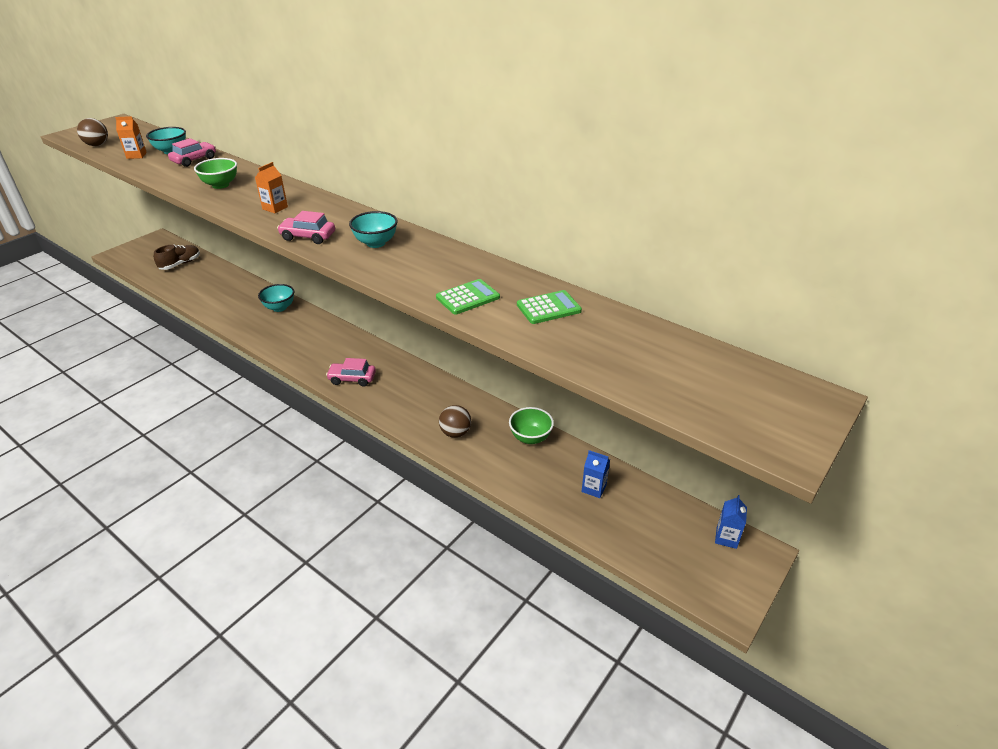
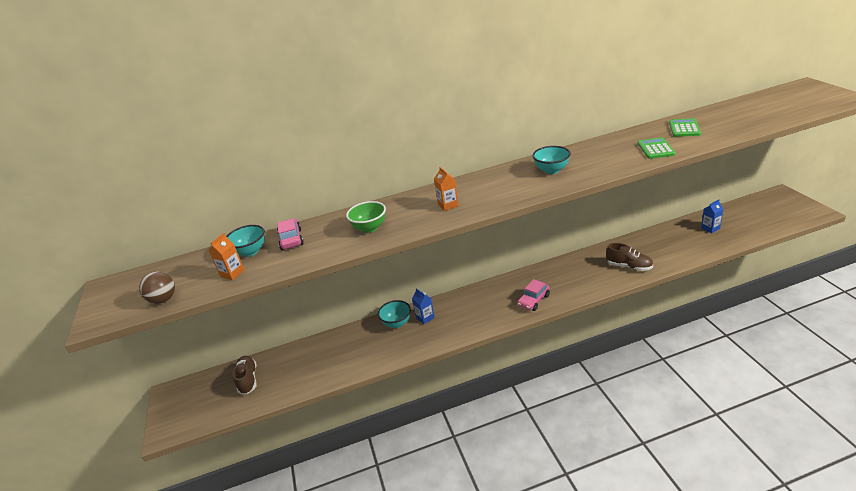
camera: 50 degrees left, 5 degrees down
(308, 237) = (516, 195): pink car -> none
(455, 433) = (629, 266): brown ball -> brown shoe
(530, 438) = (651, 239): green bowl -> none
(726, 538) = (767, 199): blue carton -> blue carton (425, 318)

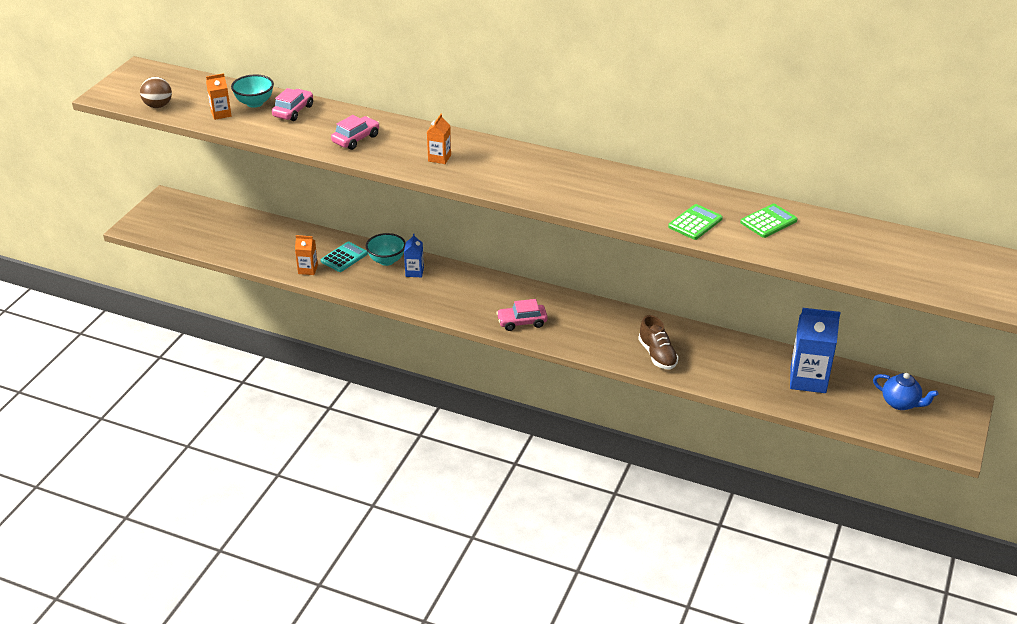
camera: 35 degrees right, 5 degrees up
(248, 380) = (226, 227): brown shoe -> none
(351, 365) = (308, 269): none -> orange carton
(365, 340) = (344, 257): none -> turquoise calculator
(369, 228) = (356, 139): green bowl -> pink car
(551, 170) = (572, 182): turquoise bowl -> none
(710, 228) = (808, 379): blue carton -> blue carton, size x1.94
(762, 211) = (900, 403): none -> blue teapot

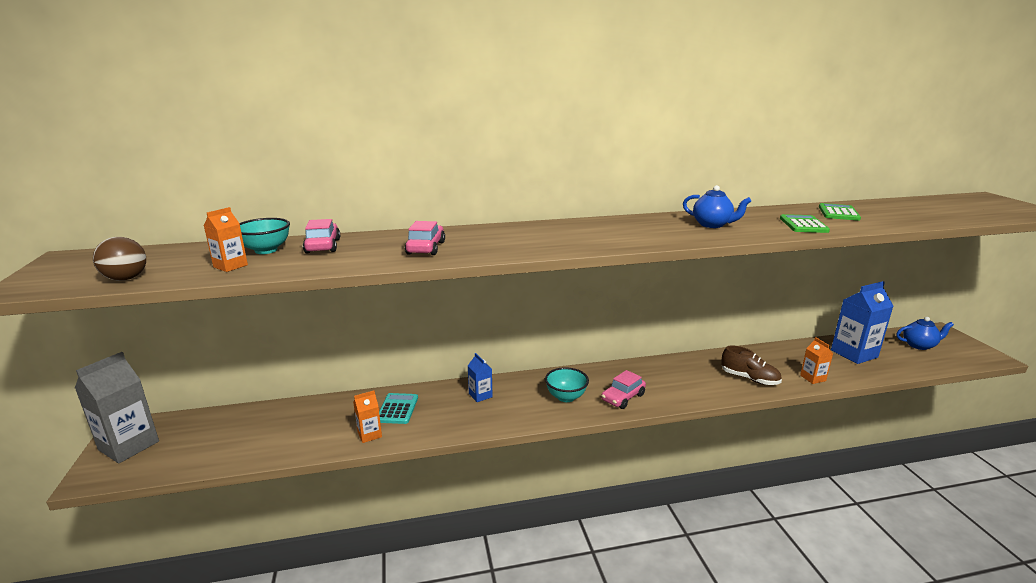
camera: 35 degrees left, 15 degrees down
(161, 213) = (129, 446): none -> grey carton
(386, 260) = (443, 396): turquoise bowl -> turquoise bowl (566, 397)
(439, 158) = (532, 240): orange carton -> orange carton (813, 378)
(614, 193) = (712, 225): none -> blue teapot

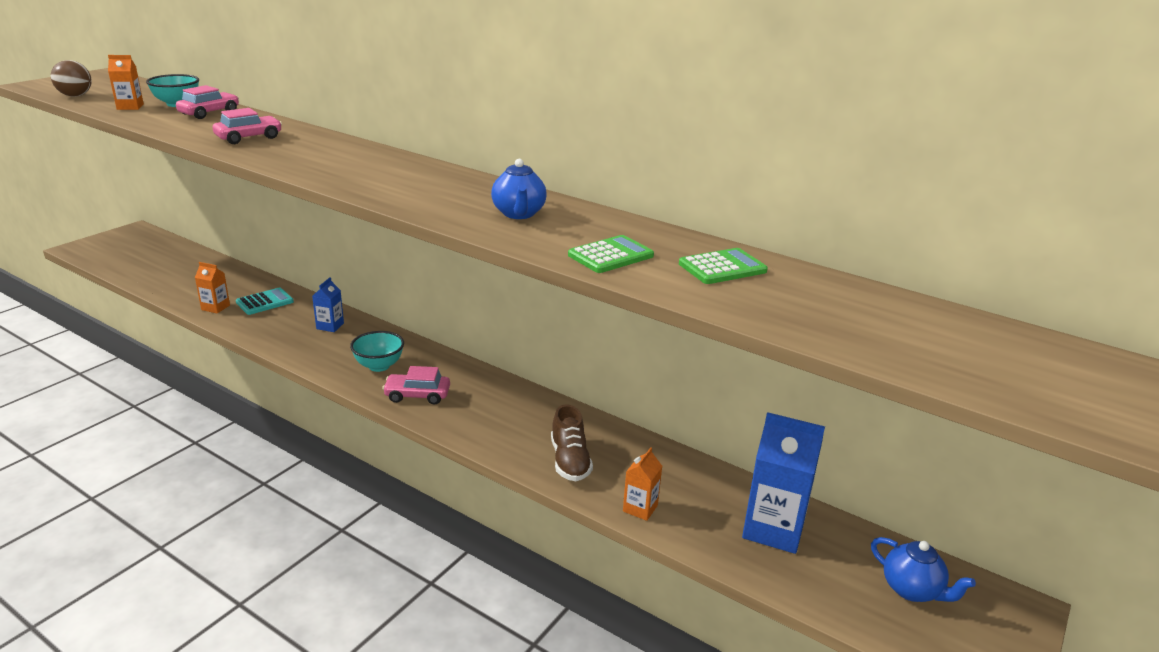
camera: 45 degrees right, 5 degrees up
(129, 446) = (118, 241): grey carton -> none

